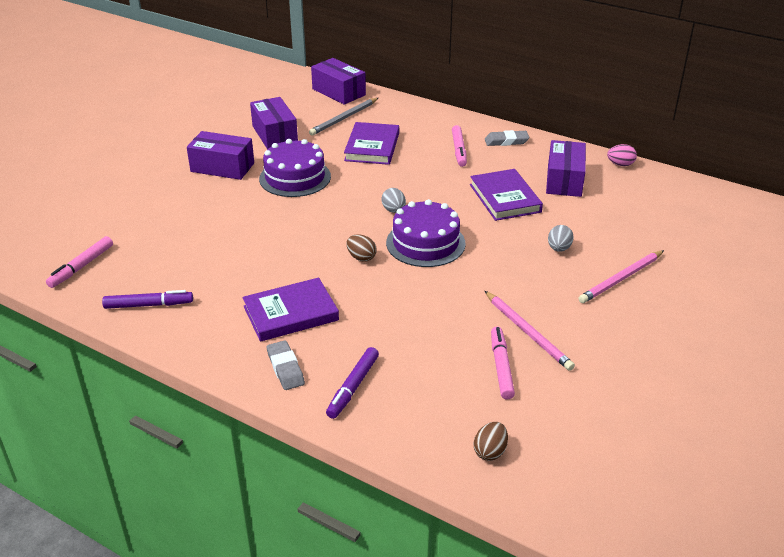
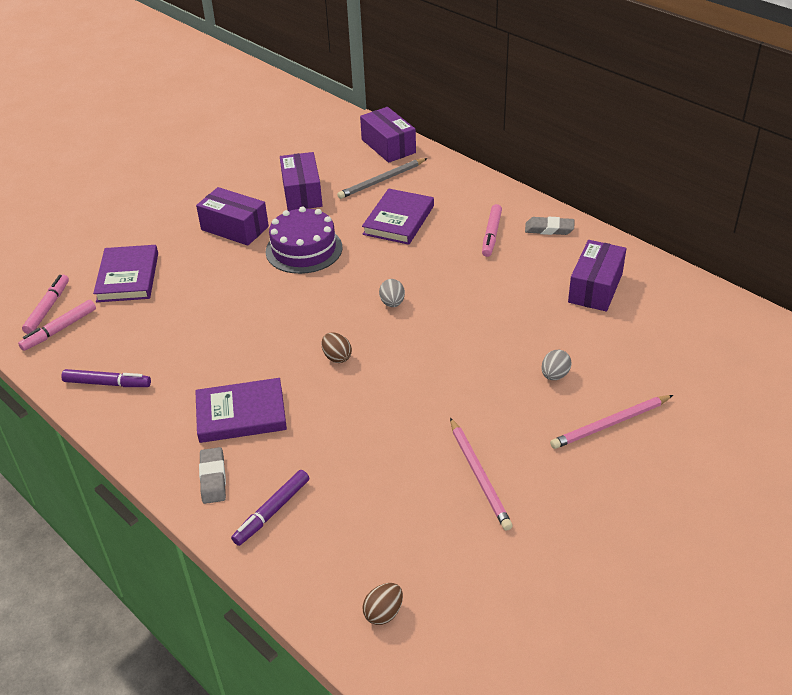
camera: 15 degrees right, 5 degrees up
(425, 243) = (411, 348): purple cake -> none
(501, 367) = (434, 513): pink marker -> pink marker (48, 308)
(504, 198) = (519, 303): purple book -> purple book (128, 277)
(620, 164) = (669, 274): pink egg -> none

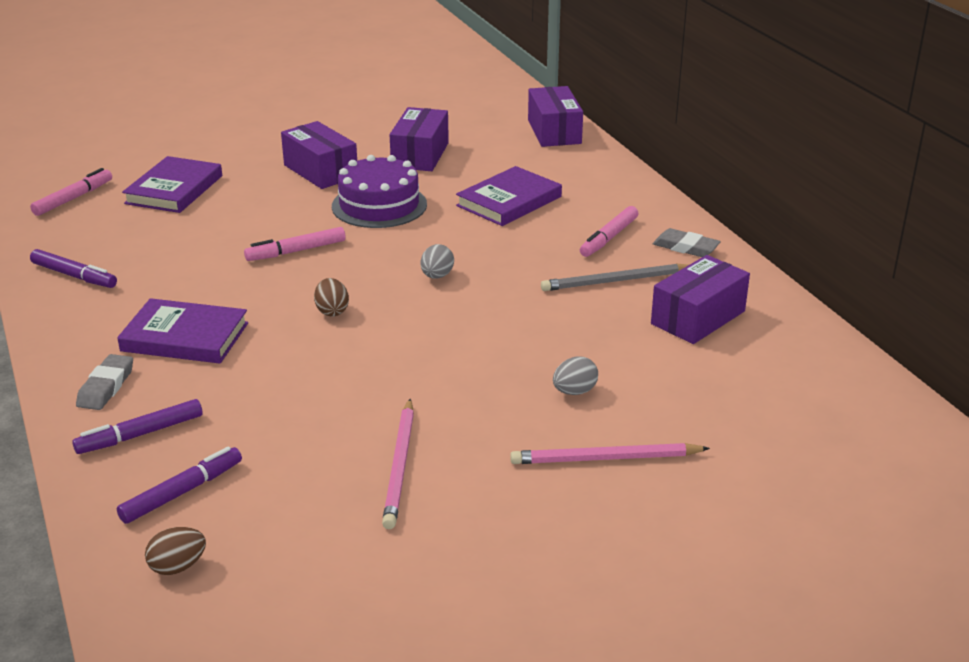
camera: 20 degrees right, 10 degrees down
(59, 330) = (68, 219): pink marker -> pink marker (296, 251)
(340, 550) = (182, 492): none -> purple marker
(382, 180) = (520, 161): grey pencil -> grey pencil (616, 281)

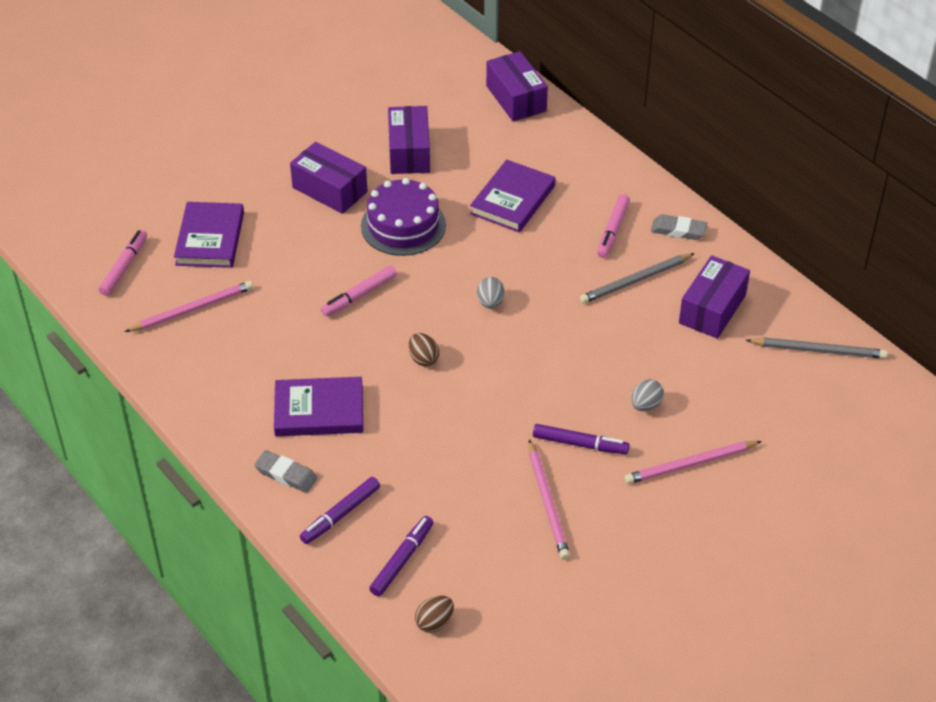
camera: 15 degrees left, 15 degrees up
(74, 276) = (185, 361): purple marker -> purple marker (580, 444)
(106, 387) = (286, 474): grey eraser -> grey eraser turned 60 degrees counterclockwise
(114, 238) = (192, 309): none -> pink pencil
(820, 374) = (818, 350): none -> grey pencil

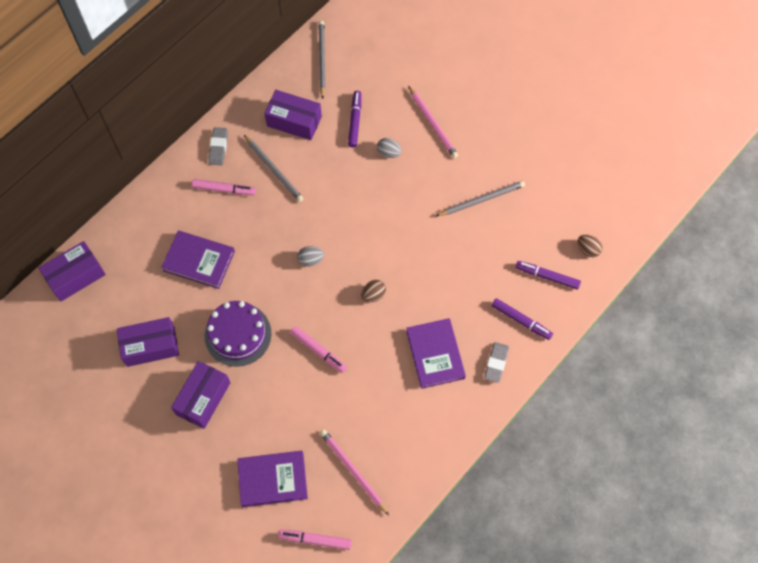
camera: 100 degrees left, 20 degrees up
(547, 502) = (481, 200): pink pencil -> grey pencil
(580, 444) = (429, 187): purple marker -> purple marker (355, 121)

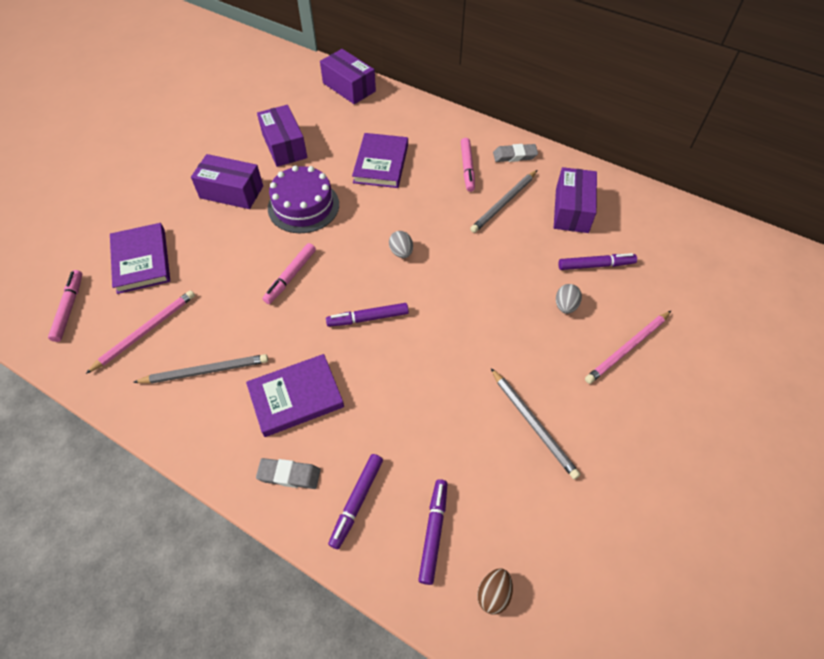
camera: 80 degrees right, 10 degrees down
(321, 60) = (664, 221): grey pencil -> grey pencil (205, 371)
(373, 295) = (368, 318): brown egg -> purple marker

